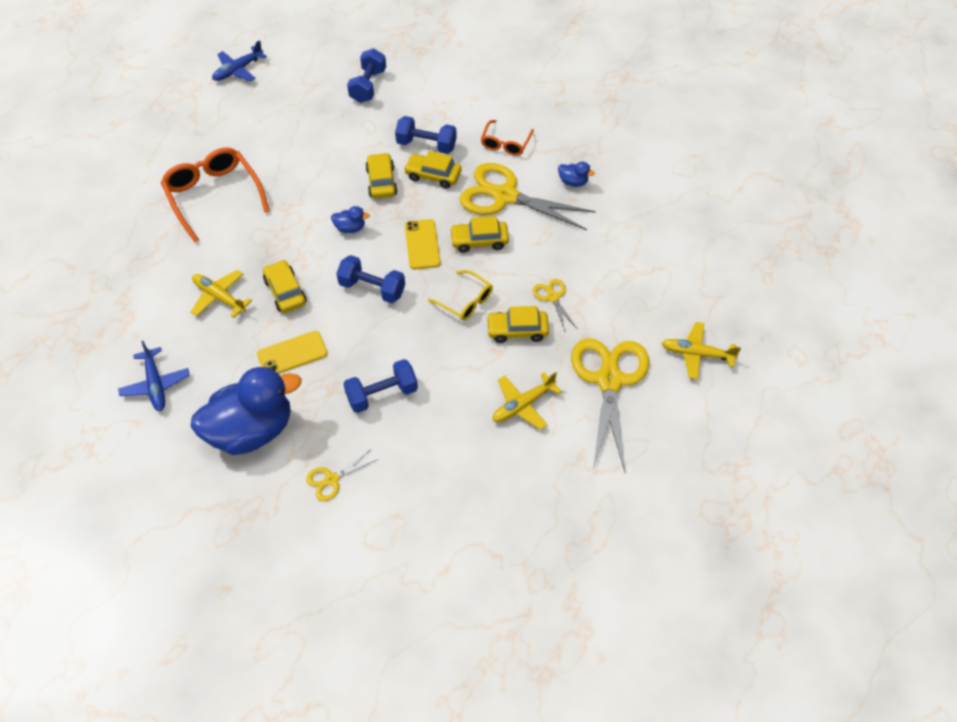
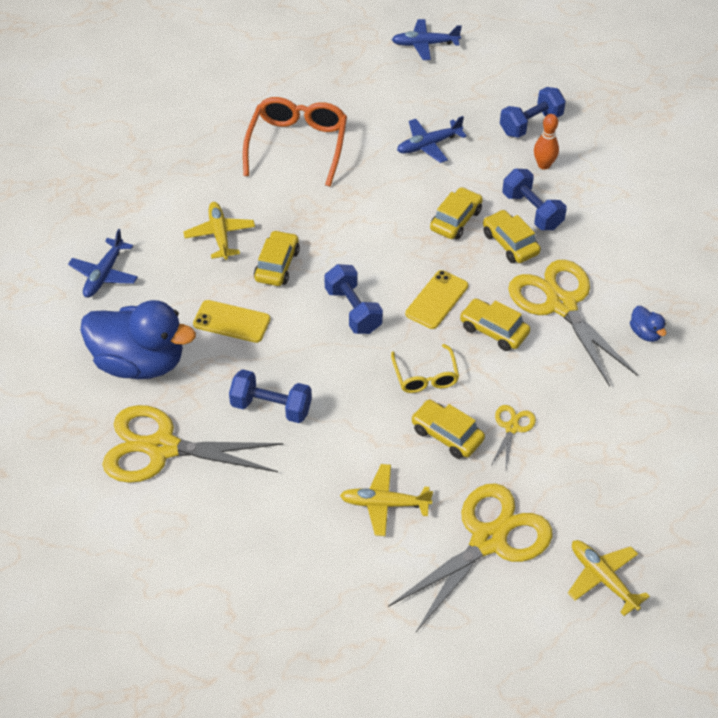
camera: 40 degrees right, 5 degrees down
(311, 140) = (428, 145): none -> blue plane
(331, 479) = (162, 448): yellow scissors -> yellow scissors, size x2.21
(350, 228) = (386, 245): blue duck -> none
(404, 109) = (544, 165): none -> orange bowling pin
(505, 143) = (613, 255): orange glasses -> none

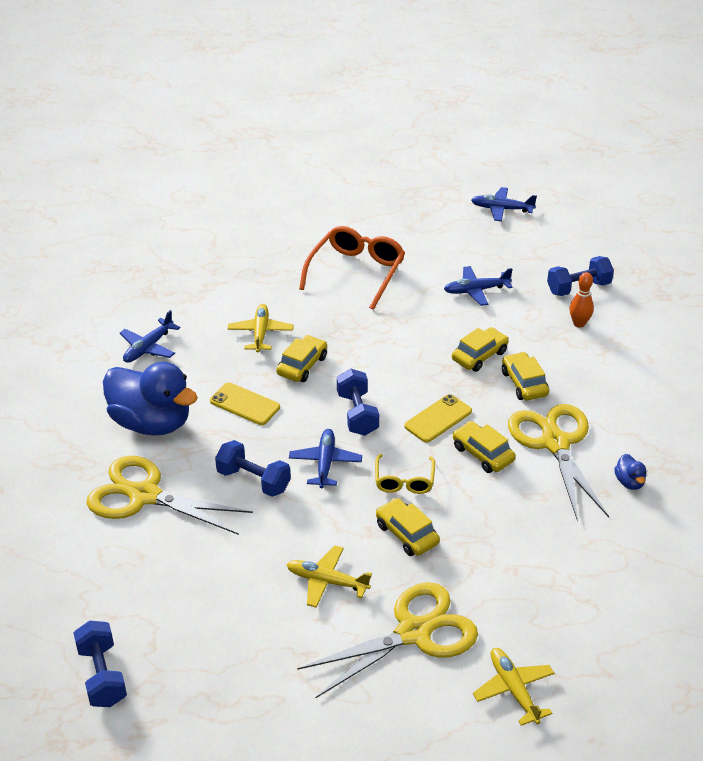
camera: 15 degrees right, 10 degrees down
(338, 372) = (325, 463): none -> blue plane
(512, 427) = (471, 539): yellow scissors -> none
(532, 211) = (554, 360): blue dumbbell -> blue dumbbell (102, 675)

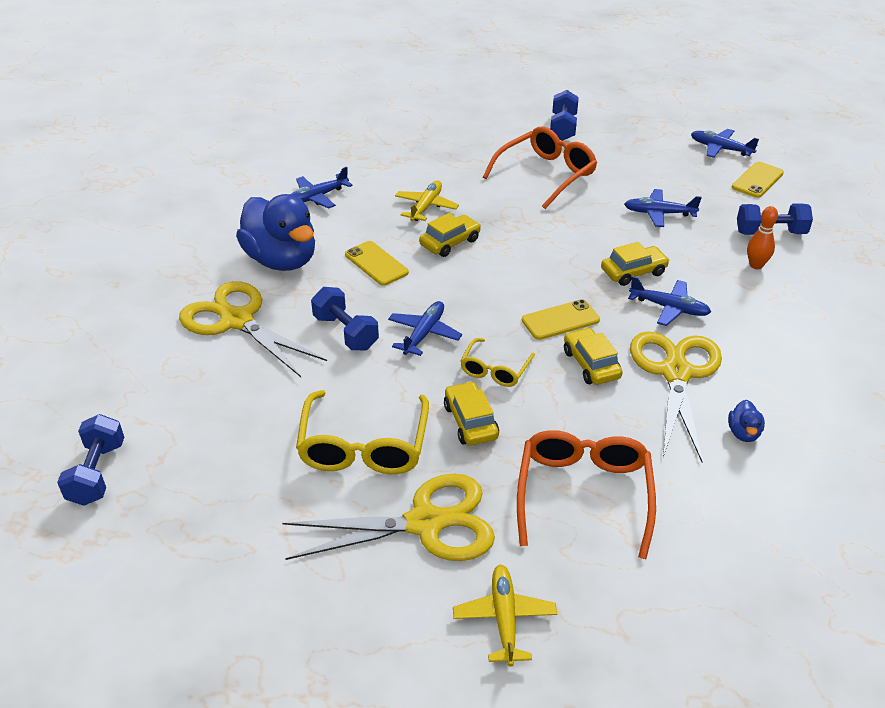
camera: 20 degrees right, 0 degrees up
(327, 581) = (364, 446): yellow plane -> yellow glasses
(357, 414) = (480, 297): blue dumbbell -> blue dumbbell (563, 128)
(524, 383) = (669, 308): yellow car -> blue plane
(528, 571) = (583, 495): none -> orange glasses
(547, 236) = (757, 180): none -> yellow phone

